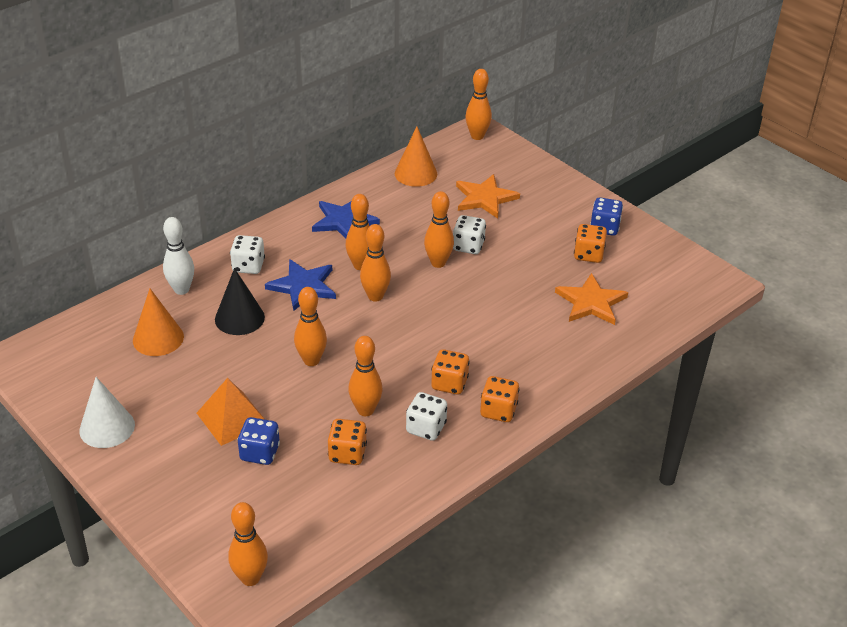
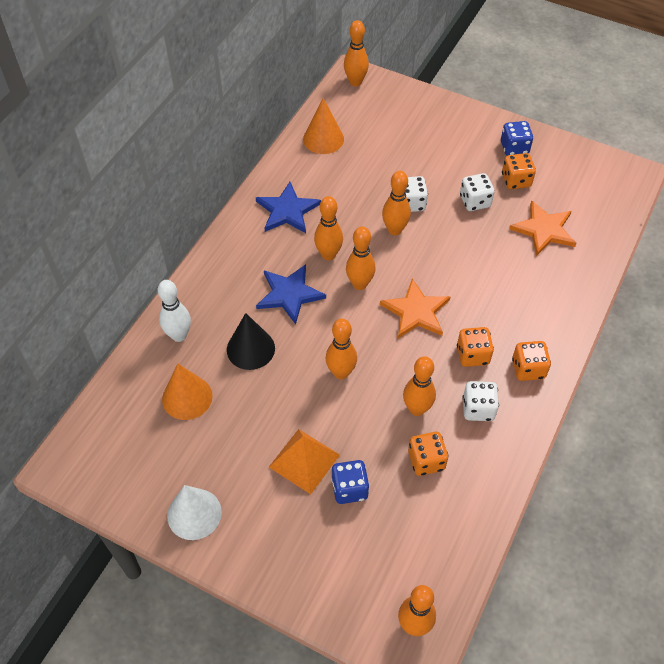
camera: 20 degrees left, 15 degrees up
(248, 266) = (227, 288): white dice -> white dice (475, 201)
(485, 198) = (398, 147): orange star -> orange star (416, 311)

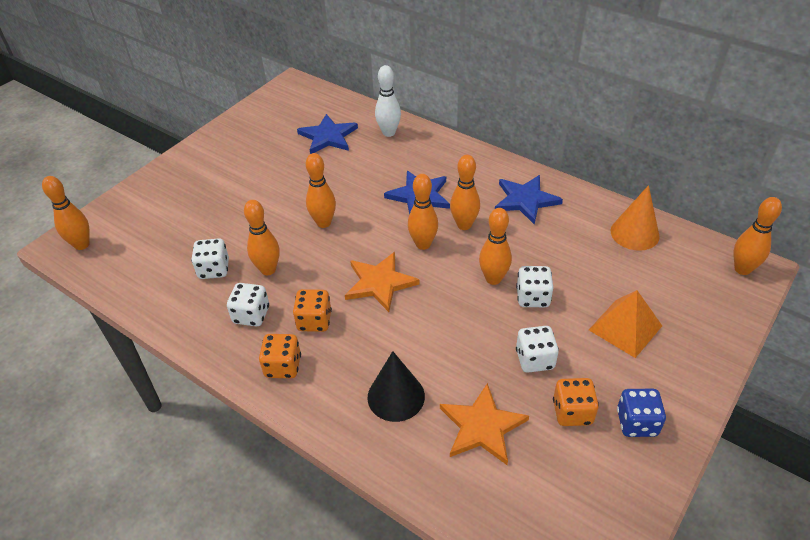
camera: 100 degrees right, 10 degrees down
(187, 397) = (328, 136): orange cone -> blue star
(194, 514) = (229, 139): white cone -> none
(250, 349) = (365, 170): black cone -> black cone (396, 396)
(304, 460) = (247, 195): orange pyramid -> orange pyramid (625, 327)
(349, 489) = (210, 219): blue dice -> none
(426, 461) = (214, 269): orange dice -> white dice

